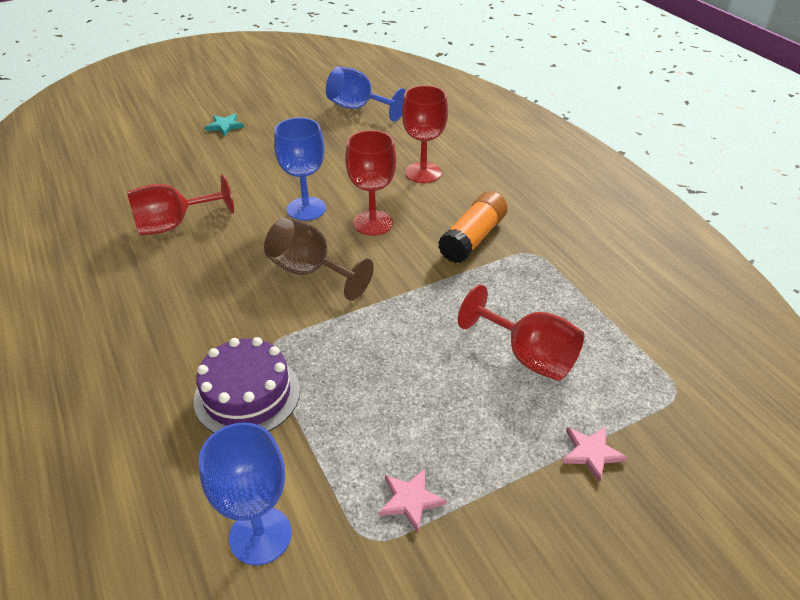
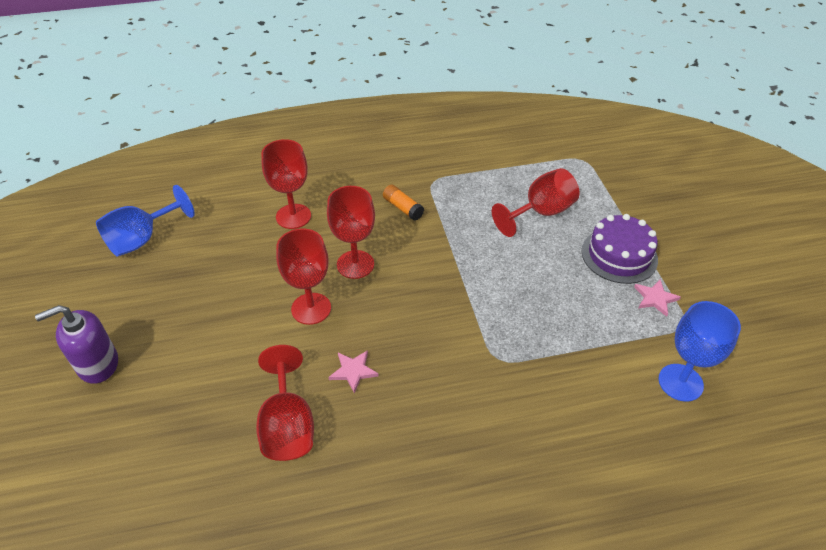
camera: 75 degrees left, 5 degrees up
(224, 126) = (97, 364): turquoise star -> purple soap dispenser
(247, 395) = (550, 379): purple cake -> purple cake (619, 255)
(306, 209) = (311, 308): blue goblet -> red goblet
(310, 271) = (409, 319): brown goblet -> none
(473, 238) = (403, 208): orange glue stick -> orange glue stick, size x0.60
(591, 453) = (625, 208): pink star -> pink star (353, 371)

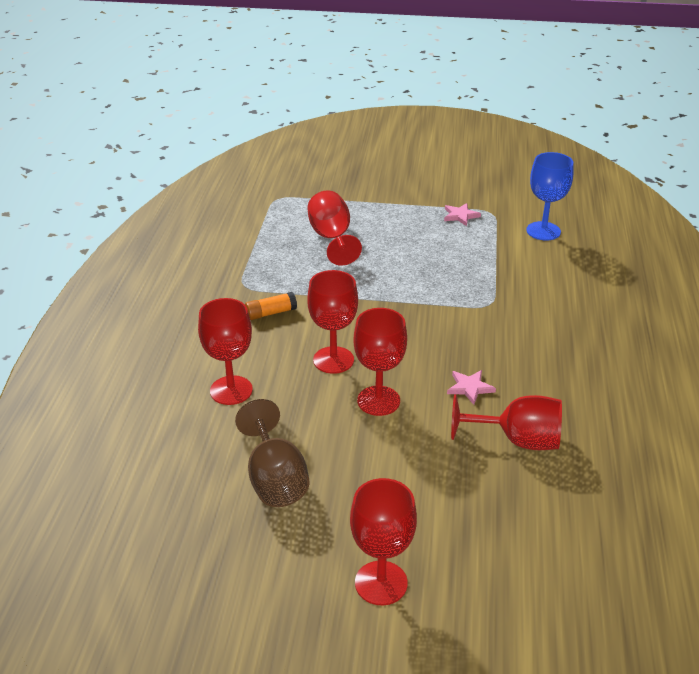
camera: 70 degrees left, 10 degrees down
(97, 364) = (381, 583): purple soap dispenser -> red goblet
(142, 239) = (184, 527): blue goblet -> none
(198, 271) = (275, 479): none -> brown goblet
(619, 255) = (406, 217): purple cake -> none

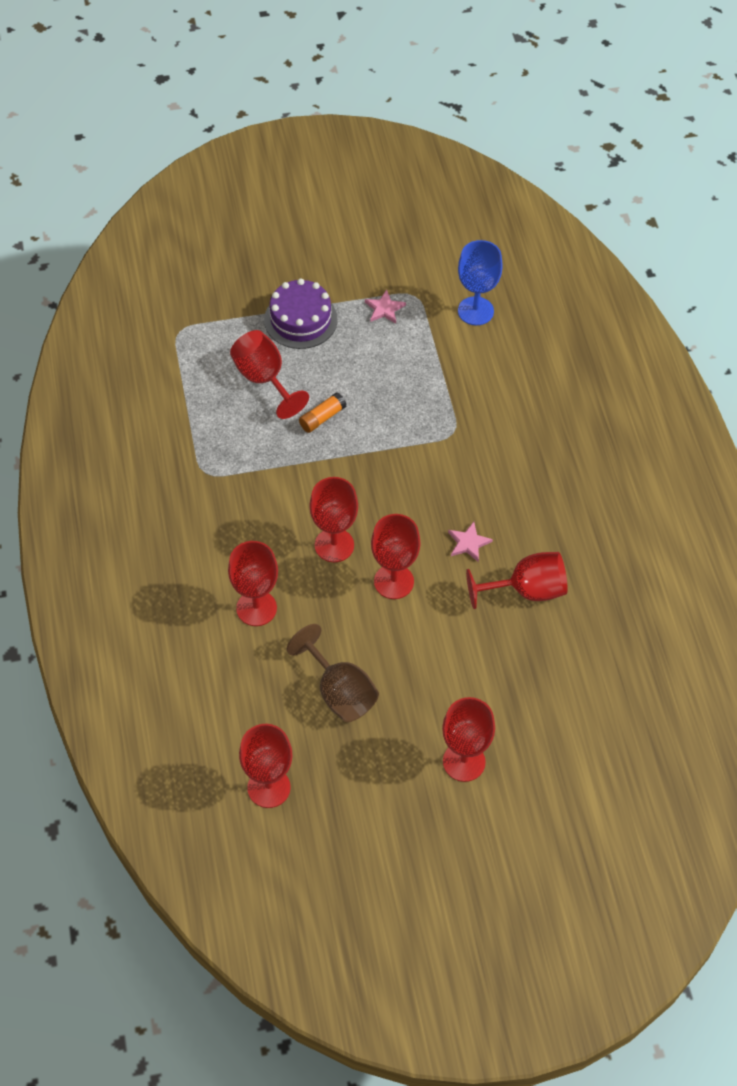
camera: 20 degrees left, 20 degrees up
(150, 547) = (269, 787): none -> red goblet
(271, 313) = (249, 502): orange glue stick -> orange glue stick (322, 418)
(383, 209) = (300, 319): none -> purple cake

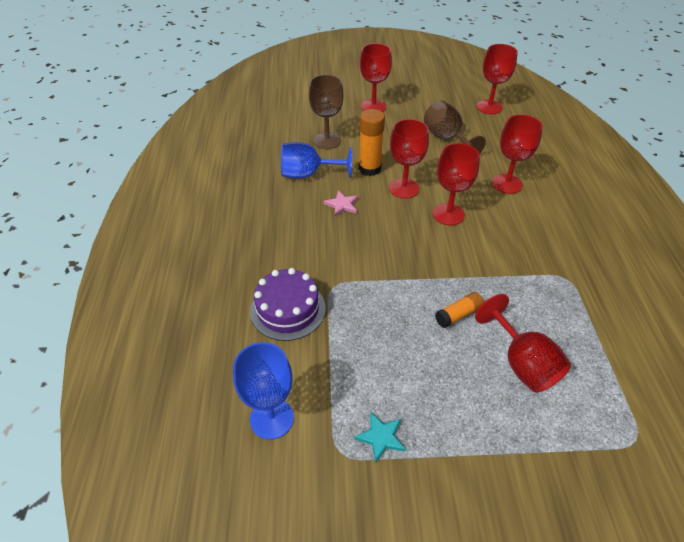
camera: 170 degrees left, 10 degrees down
(300, 319) = (485, 436): purple cake -> purple cake (288, 309)
(384, 309) = (381, 437): pink star -> turquoise star
(445, 612) = (369, 169): none -> orange glue stick
(518, 664) = (327, 140): none -> brown goblet
(527, 590) = (307, 174): red goblet -> blue goblet

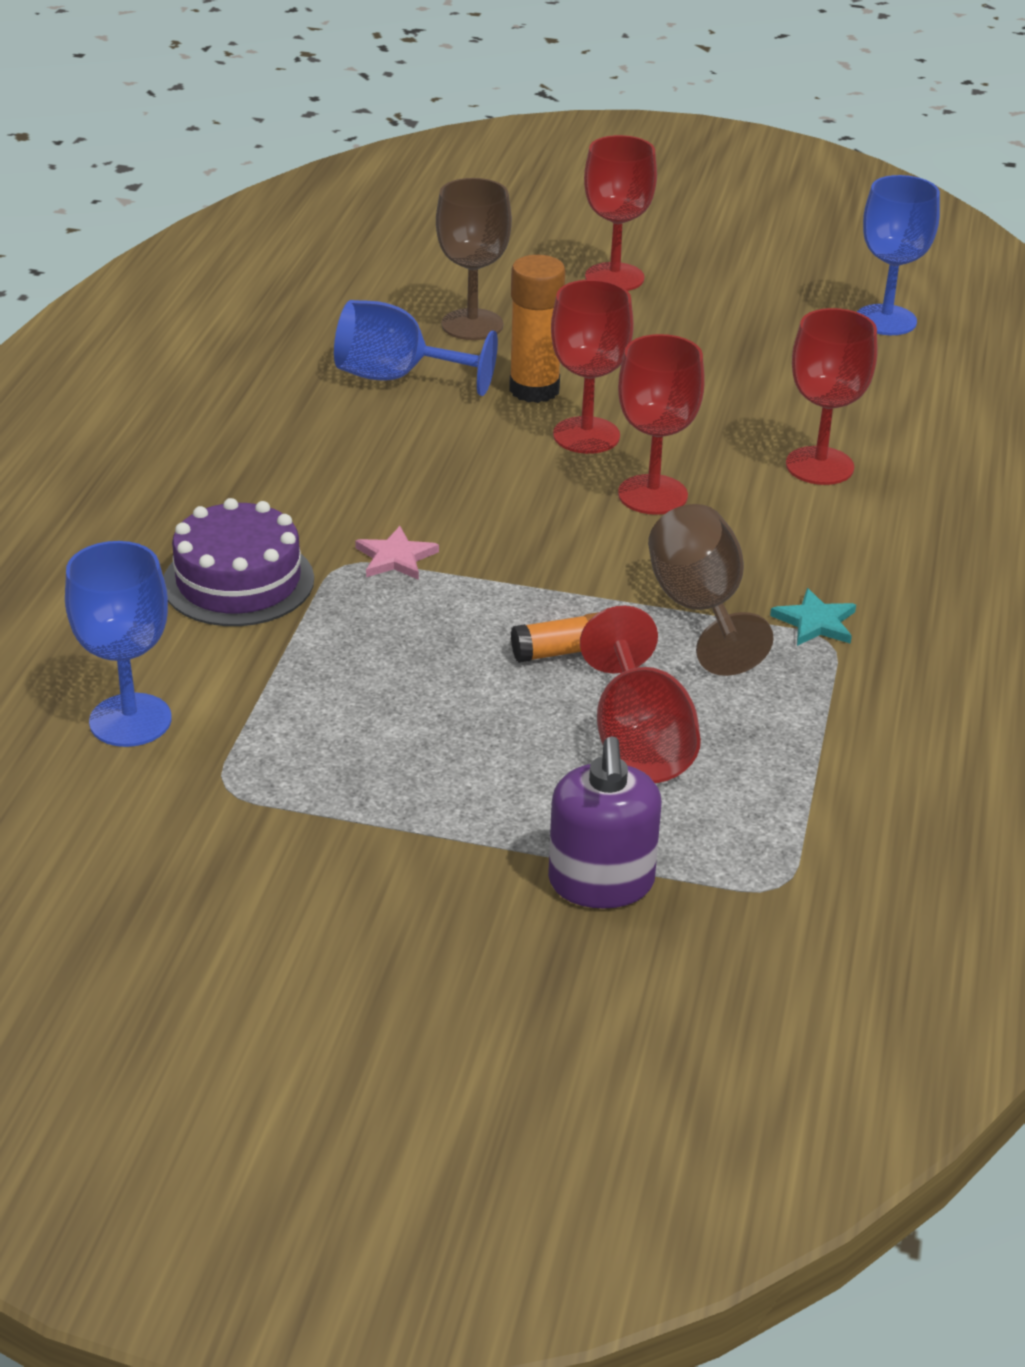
camera: 15 degrees right, 10 degrees down
(342, 205) = (438, 441): pink star -> pink star (396, 558)
(381, 437) = (307, 783): turquoise star -> turquoise star (815, 622)
(446, 139) = (740, 364): brown goblet -> brown goblet (700, 609)
(489, 107) = (886, 320): red goblet -> blue goblet
(556, 464) = (601, 882): none -> purple soap dispenser

